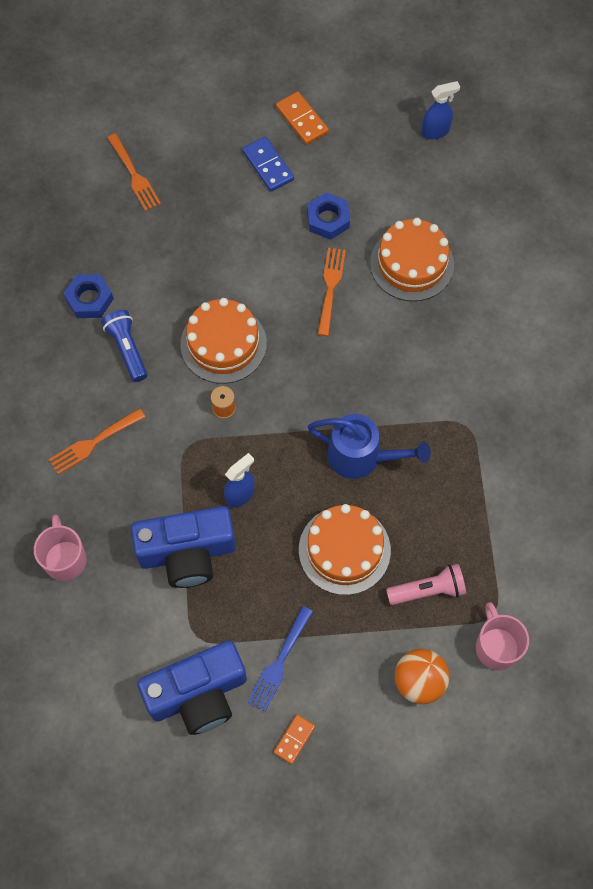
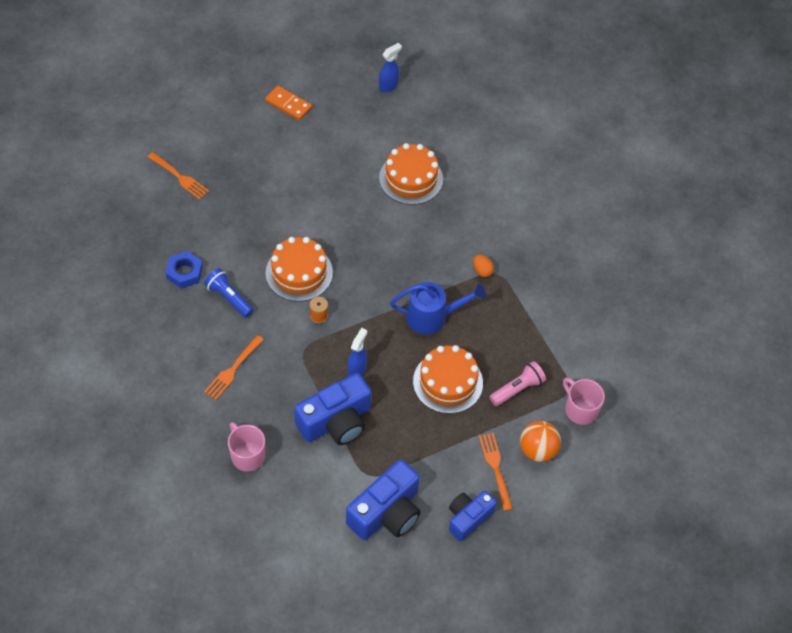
camera: 25 degrees left, 10 degrees down
(268, 165) = (277, 142): blue domino -> none
(279, 662) = (435, 471): blue fork -> none
(294, 739) = (468, 518): orange domino -> blue camera
(328, 219) = (337, 166): blue nut -> none
(330, 287) = (360, 211): orange fork -> orange fork (495, 468)
(450, 416) = (482, 271): none -> orange egg

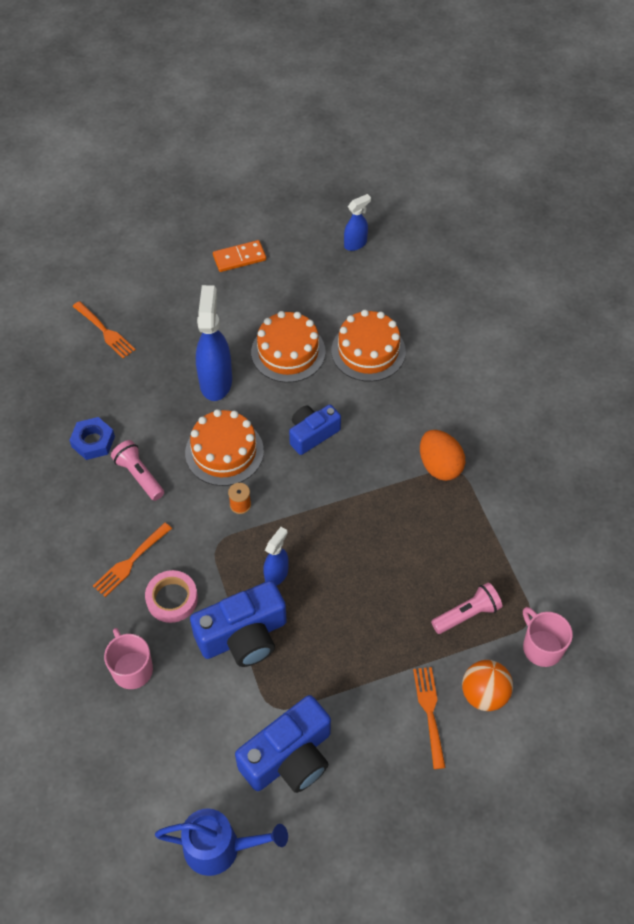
camera: 10 degrees right, 0 degrees up
(229, 298) = (139, 475): blue flashlight -> pink flashlight
(272, 397) = (172, 599): none -> pink tape
(283, 213) = (216, 381): none -> blue spray bottle
(288, 104) = (239, 258): orange domino -> orange domino turned 60 degrees counterclockwise
(433, 317) = (375, 517): blue watering can -> blue watering can (220, 847)
(448, 382) = (383, 598): orange cake -> orange cake (288, 352)
(468, 518) = (389, 774): blue camera -> blue camera (312, 434)
(482, 271) = (439, 466): orange egg -> orange egg, size x1.86

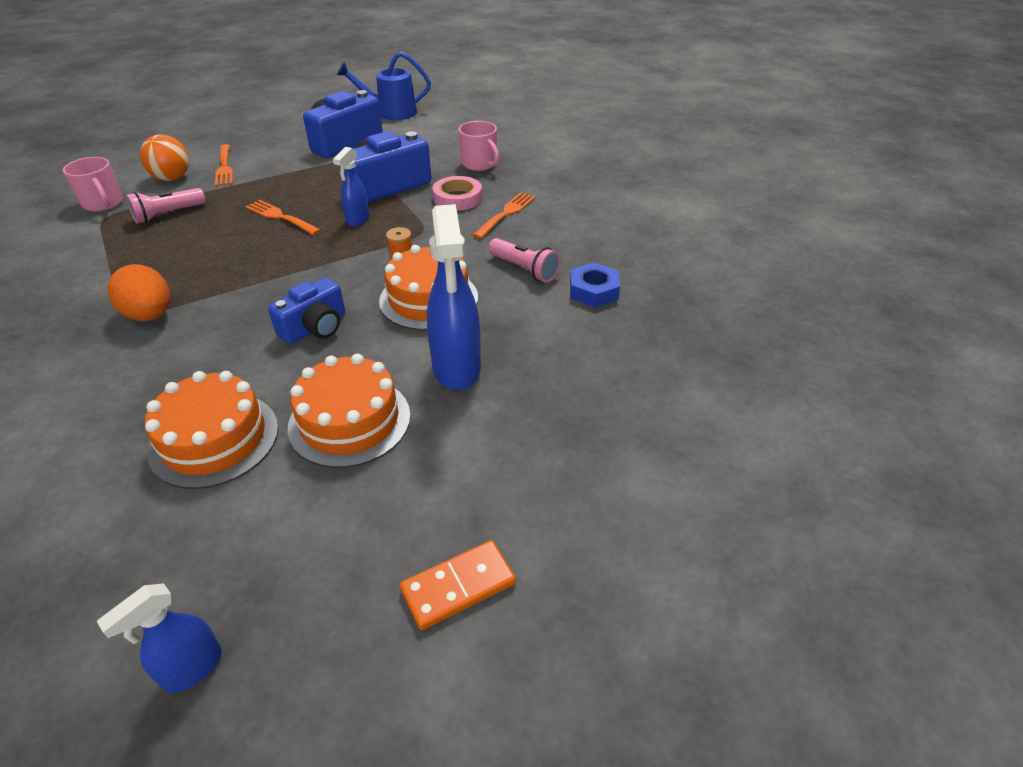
camera: 170 degrees right, 15 degrees down
(105, 331) = (651, 413): orange fork -> orange fork (280, 217)

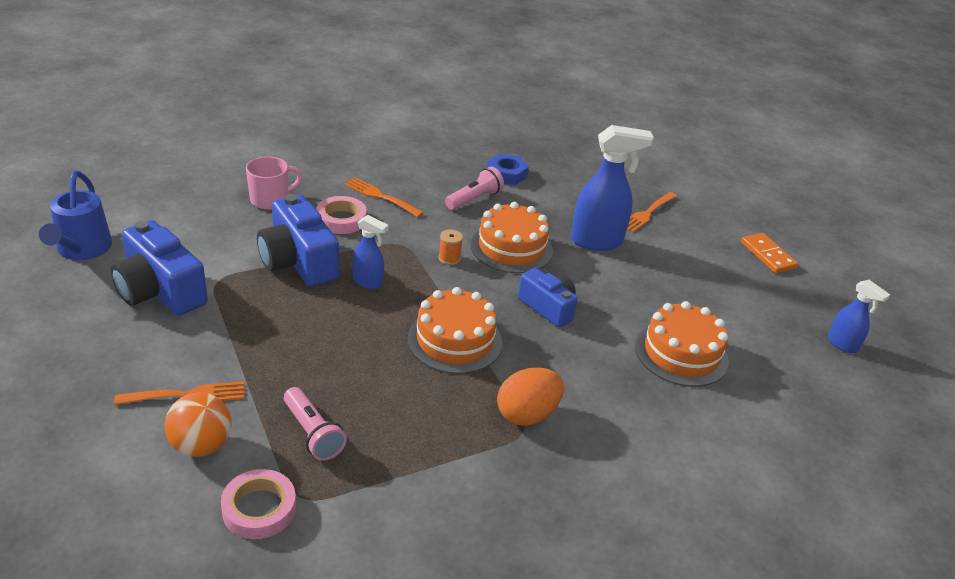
camera: 90 degrees left, 5 degrees down
(103, 204) = (259, 508): pink mug -> pink tape
(280, 217) = (347, 336): orange fork -> orange fork (647, 213)
(349, 421) = (654, 290): orange cake -> orange cake (455, 340)

